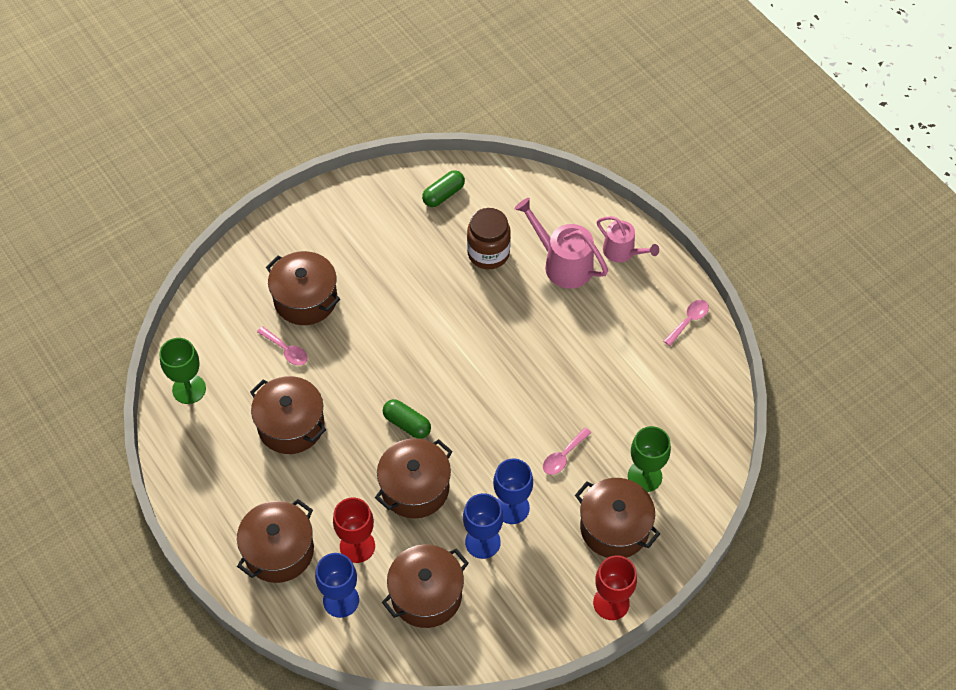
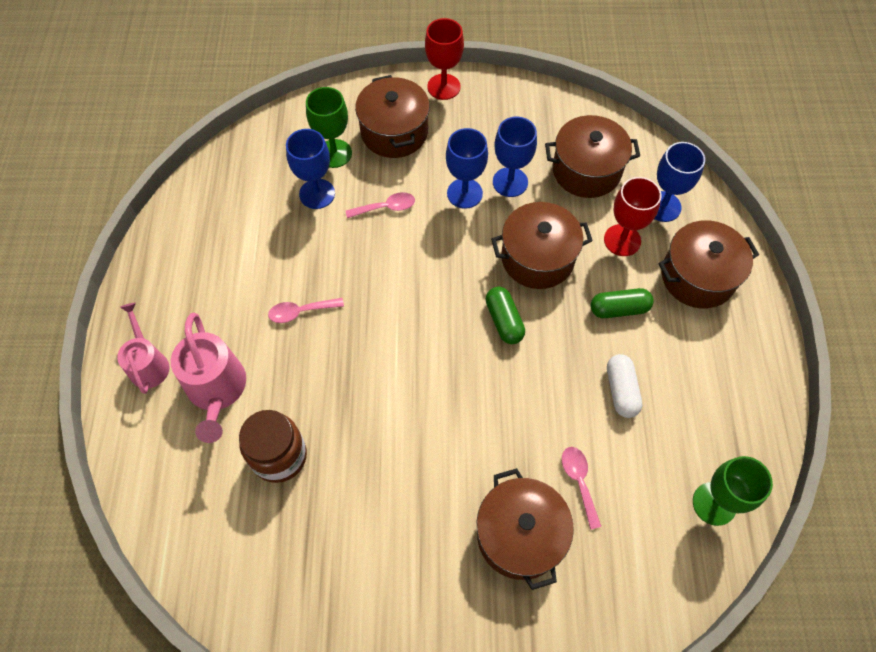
camera: 145 degrees left, 5 degrees up
(291, 425) = (621, 390): brown pot -> white capsule
(443, 194) = (262, 574): green capsule -> green capsule (619, 309)
(626, 434) = (317, 194): none -> blue goblet
(688, 321) = (164, 254): pink spoon -> pink spoon (301, 312)

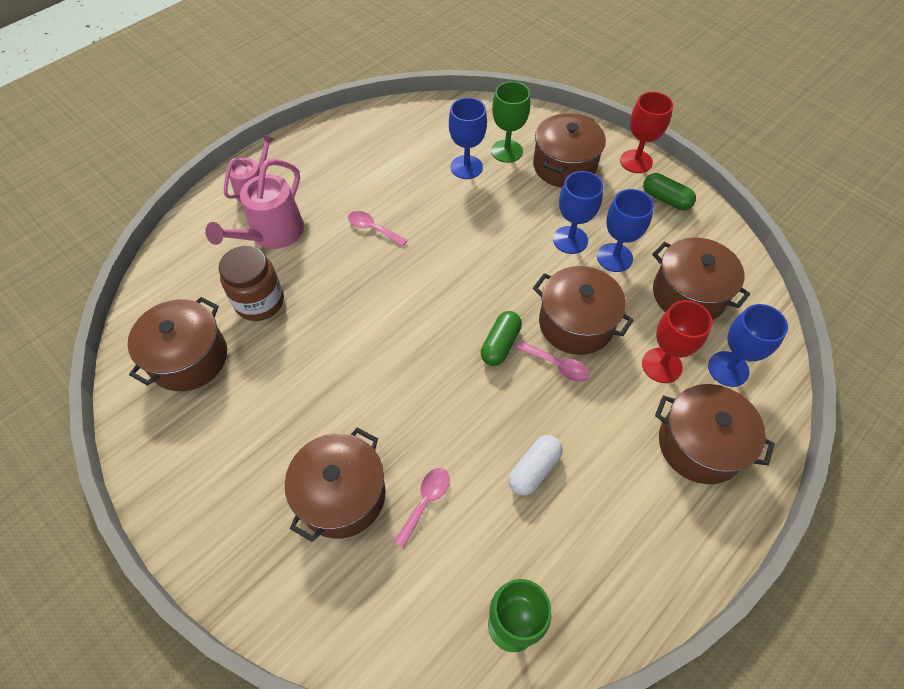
camera: 45 degrees right, 5 degrees down
(276, 556) = (189, 358): none -> brown pot
(385, 207) = (502, 208): pink spoon -> pink spoon (557, 365)
(619, 309) = (601, 411): green capsule -> green capsule (666, 199)

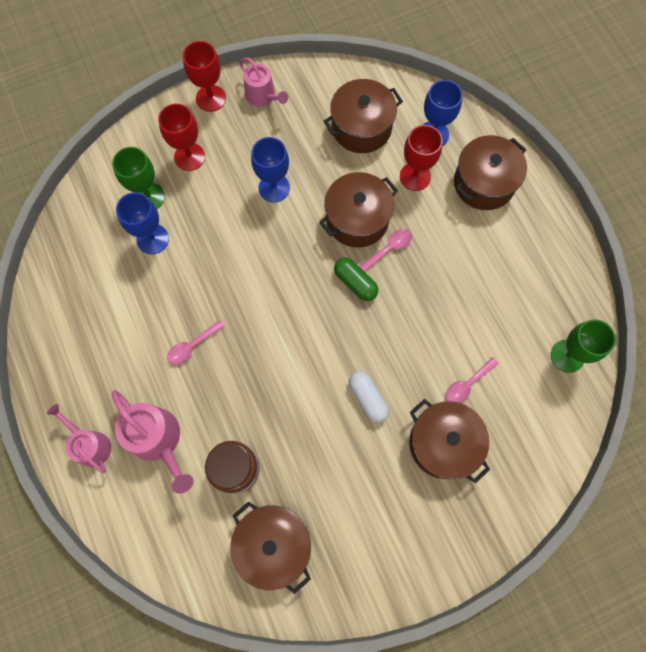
camera: 70 degrees left, 15 degrees up
(425, 502) = (467, 384): pink spoon -> pink spoon turned 90 degrees counterclockwise
(534, 469) = (467, 300): white capsule -> white capsule (368, 398)
(564, 166) = (189, 157): brown pot -> red goblet
(614, 257) = (306, 163): blue goblet -> none
(666, 199) = (263, 96): green capsule -> pink watering can

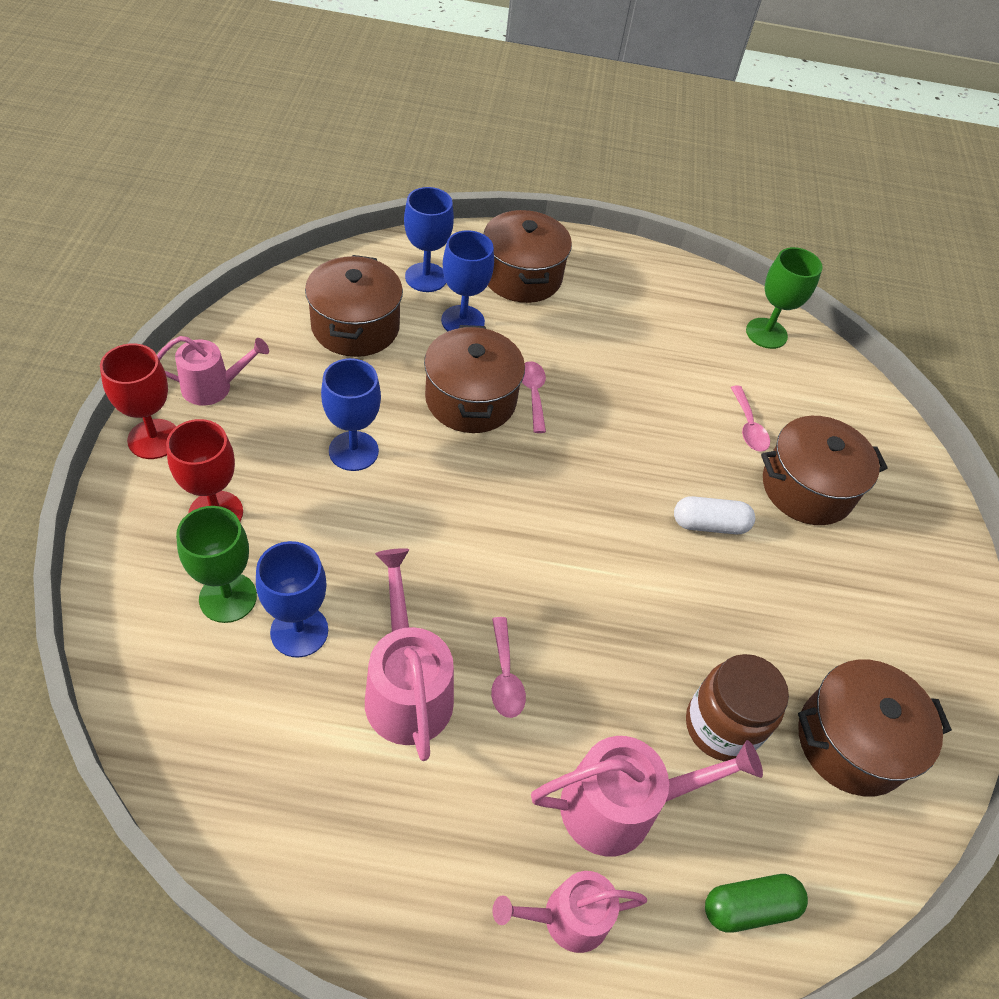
camera: 65 degrees left, 20 degrees down
(155, 306) = (407, 689): none -> pink watering can
(355, 283) = (551, 449): green capsule -> green capsule (749, 907)
(415, 176) = (462, 321): red goblet -> blue goblet

